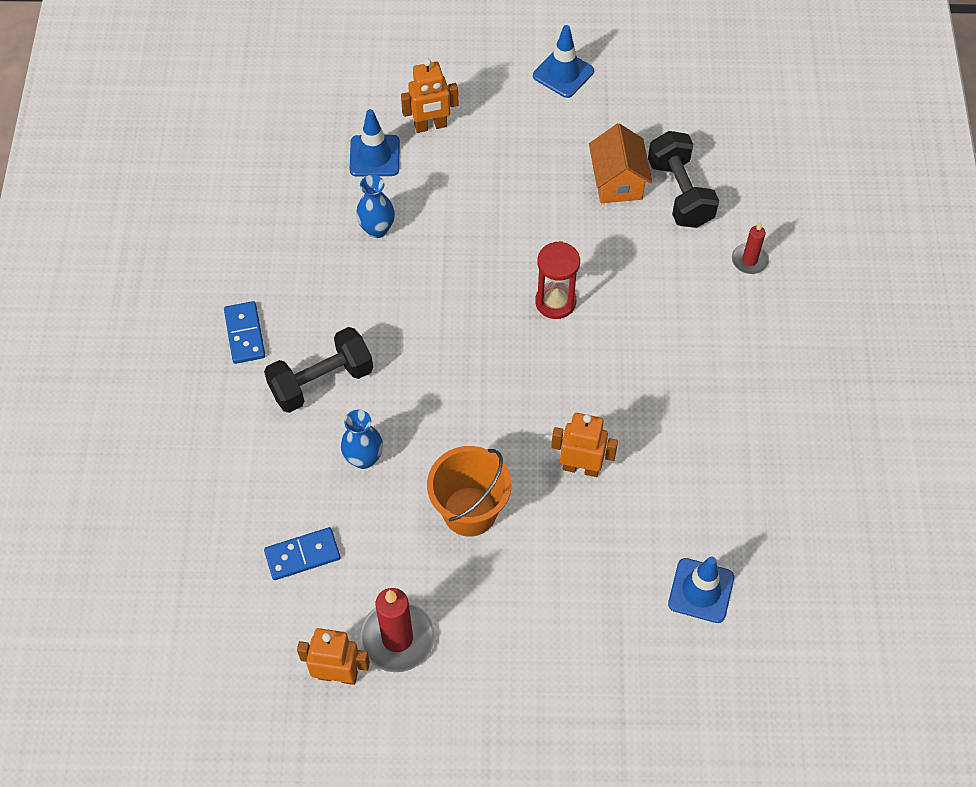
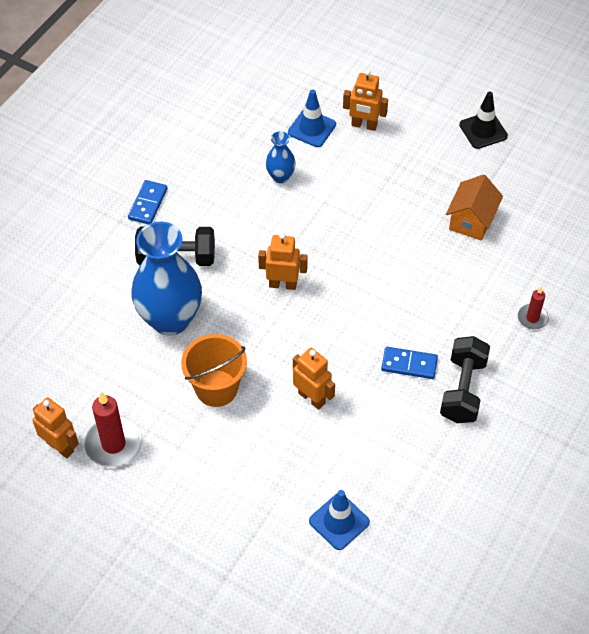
camera: 30 degrees right, 5 degrees down
(302, 555) = (89, 360): blue domino -> blue domino (409, 364)
(364, 458) = (170, 319): blue vase -> blue vase, size x2.14
(463, 353) = (283, 284): none -> orange robot
(555, 302) = (370, 280): red hourglass -> none
(563, 73) = (483, 130): blue traffic cone -> black traffic cone
(680, 193) = (512, 249): black dumbbell -> black dumbbell (463, 390)

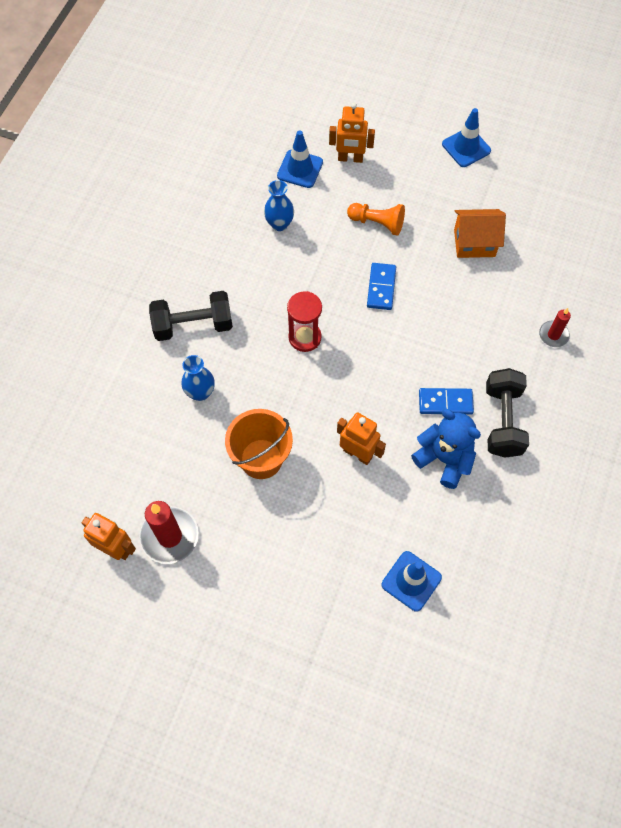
camera: 10 degrees left, 10 degrees up
(148, 204) = (153, 272): blue domino -> blue domino (381, 287)
(170, 319) = (200, 392): blue vase -> blue vase, size x0.47
(283, 284) = (305, 337): orange robot -> red hourglass
(378, 189) = (377, 223): none -> orange pawn
(396, 416) = (444, 459): none -> blue teddy bear
(471, 221) = (474, 243): orange house -> orange house turned 75 degrees clockwise
(483, 130) = (466, 147): black traffic cone -> blue traffic cone

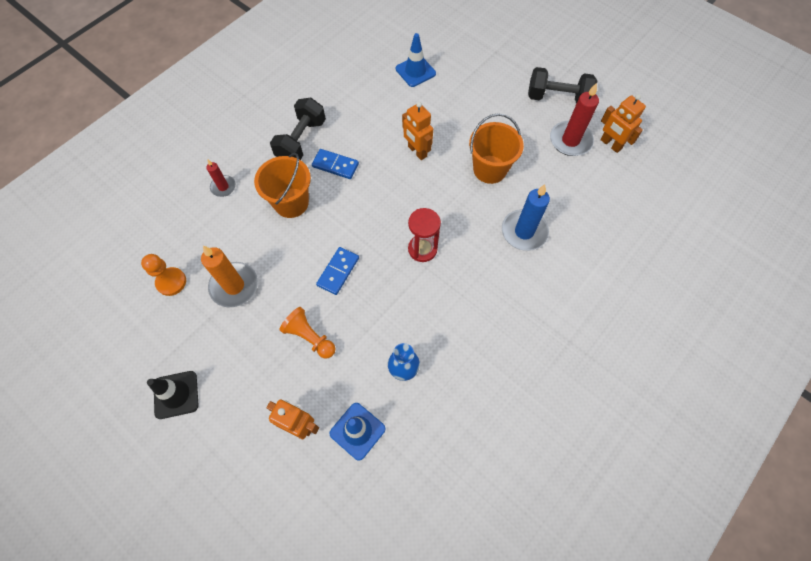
camera: 160 degrees left, 0 degrees up
(193, 325) = (516, 291): black dumbbell -> black dumbbell (557, 98)
(200, 392) = (524, 232): blue vase -> blue candle
(444, 459) = (357, 130): blue teddy bear -> none
(466, 147) = (176, 394): blue traffic cone -> black traffic cone
(469, 342) = (291, 203): none -> orange bucket
(474, 243) = (234, 286): orange house -> orange candle
(536, 227) = (171, 282): none -> orange pawn

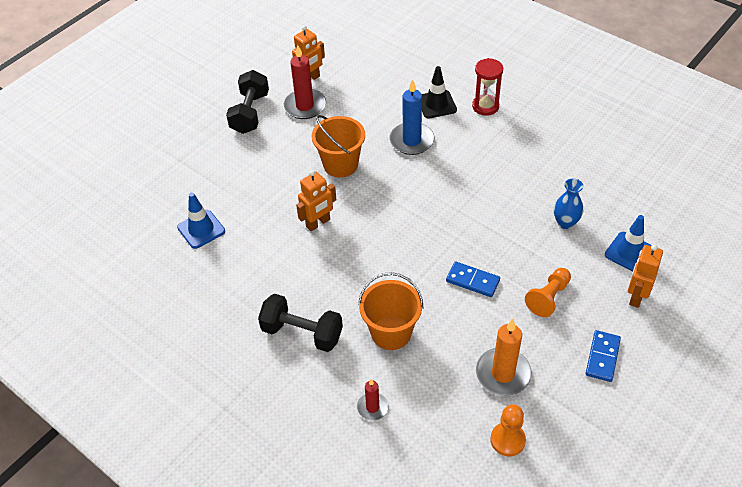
camera: 90 degrees left, 15 degrees down
(176, 394) = (634, 407): black traffic cone -> black traffic cone (436, 104)
(335, 165) = (337, 295): blue domino -> blue domino (602, 357)
(422, 249) = (438, 214): red hourglass -> red hourglass (485, 106)

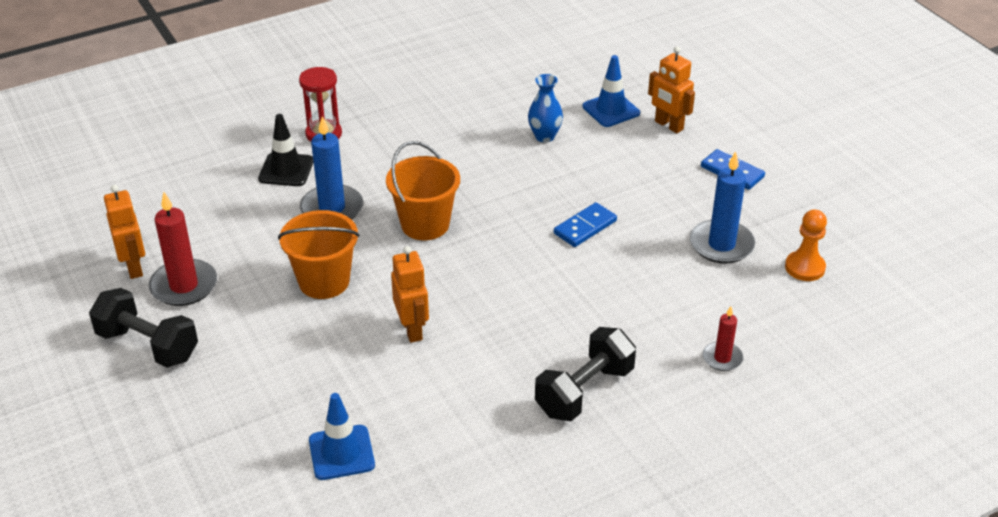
camera: 70 degrees left, 10 degrees down
(391, 333) = (624, 313): orange bucket -> orange bucket (425, 224)
(503, 374) = (721, 245): orange candle -> blue candle
(548, 297) = (639, 181): orange pawn -> none

